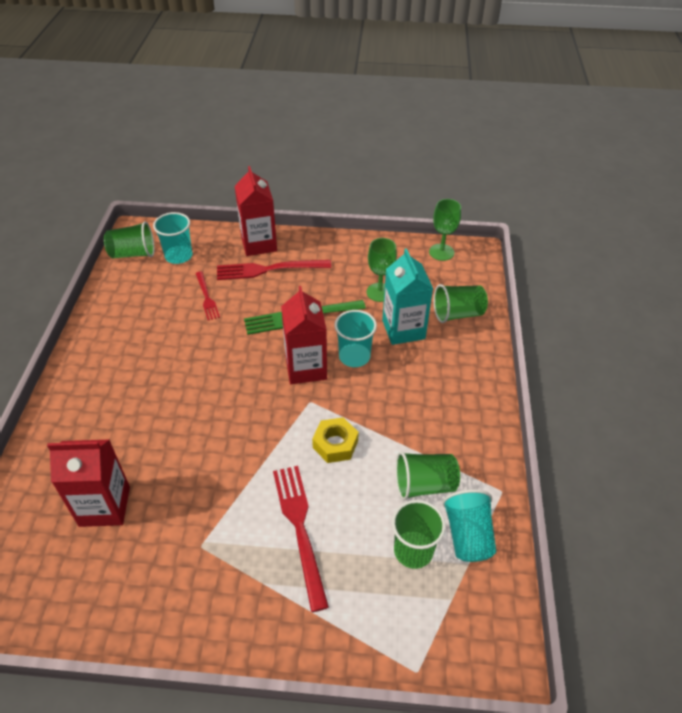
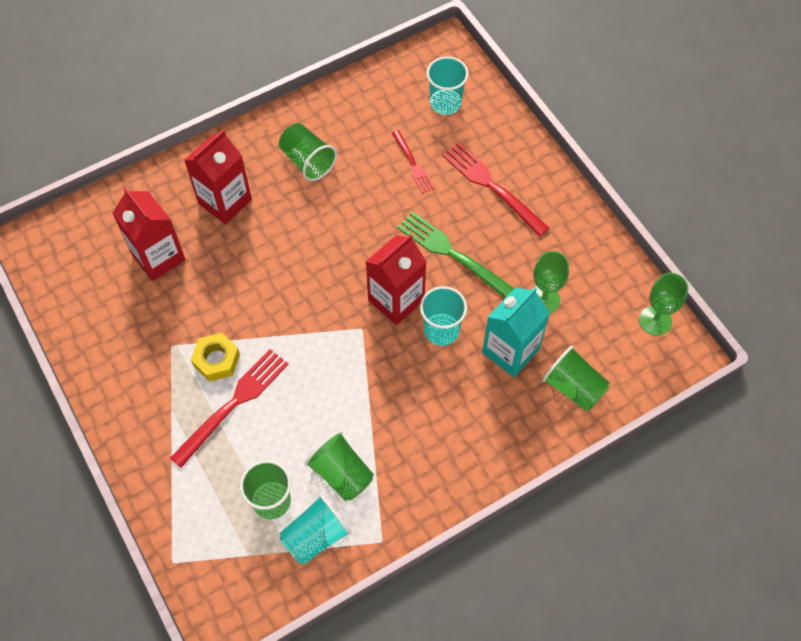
camera: 55 degrees right, 15 degrees up
(133, 254) = (417, 67): green cup -> green cup (307, 161)
(207, 298) = (413, 165): red fork -> red fork turned 60 degrees counterclockwise
(259, 244) = (519, 153): red carton -> red carton (225, 201)
(335, 444) = (331, 378): yellow nut -> yellow nut (216, 360)

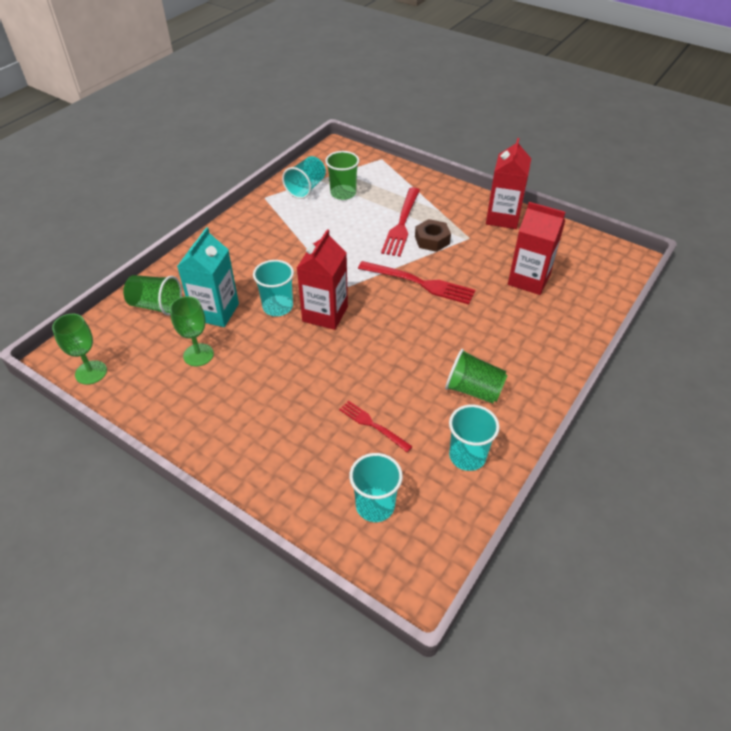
camera: 155 degrees right, 15 degrees down
(216, 360) = (432, 240): yellow nut -> brown nut
(225, 201) = (515, 332): red carton -> red carton (503, 218)
(341, 473) = (307, 215): green cup -> none
(353, 111) = (467, 456): none -> turquoise cup
(451, 253) = (295, 361): green fork -> none
(491, 186) = (284, 433): red fork -> red fork (421, 283)

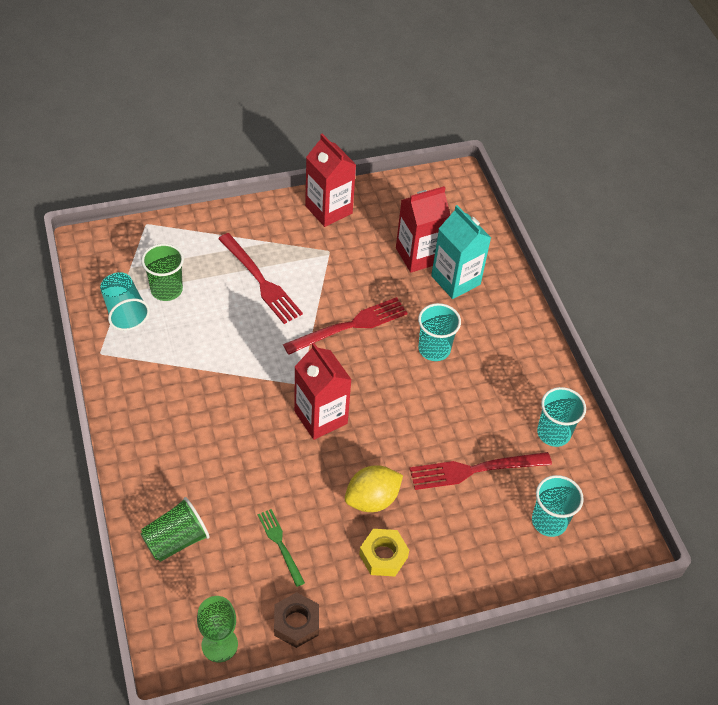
camera: 55 degrees left, 5 degrees up
(198, 355) = (280, 544): green goblet -> green fork
(215, 312) = (234, 497): turquoise carton -> turquoise carton (455, 280)
(239, 416) = (383, 556): none -> yellow nut
(278, 307) = (276, 445): turquoise cup -> turquoise cup (434, 349)
(283, 381) = (372, 499): none -> yellow lemon
(372, 425) = (473, 470): red fork -> red fork, size x1.70
(432, 240) = (305, 277): brown nut -> brown nut (296, 623)
(473, 390) = (497, 381): green cup -> none

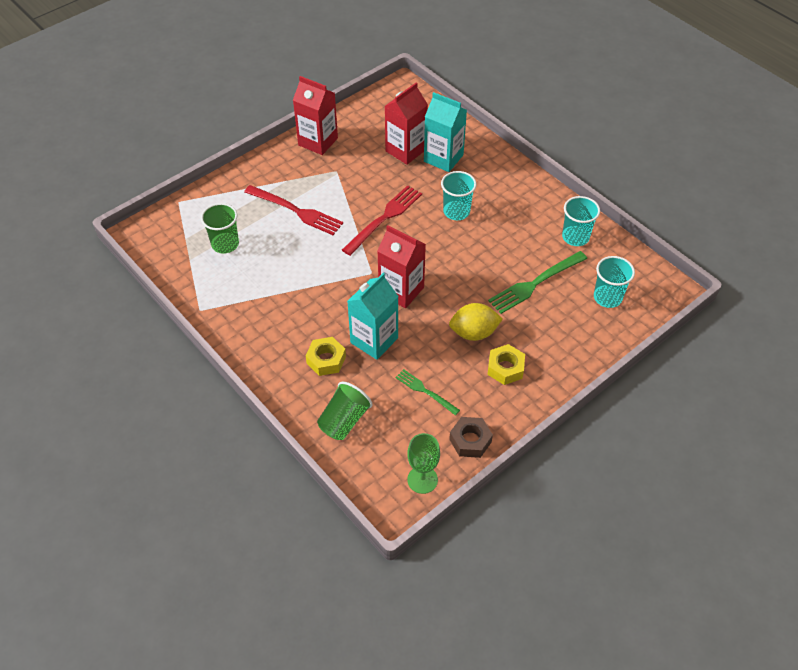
camera: 20 degrees left, 0 degrees up
(125, 311) = (201, 272): turquoise cup -> none
(196, 463) = (326, 360): none -> yellow nut
(259, 462) = (374, 340): none -> turquoise carton
(372, 499) = (474, 333): yellow lemon -> yellow lemon turned 45 degrees clockwise
(473, 470) = (534, 284): red fork -> green fork

